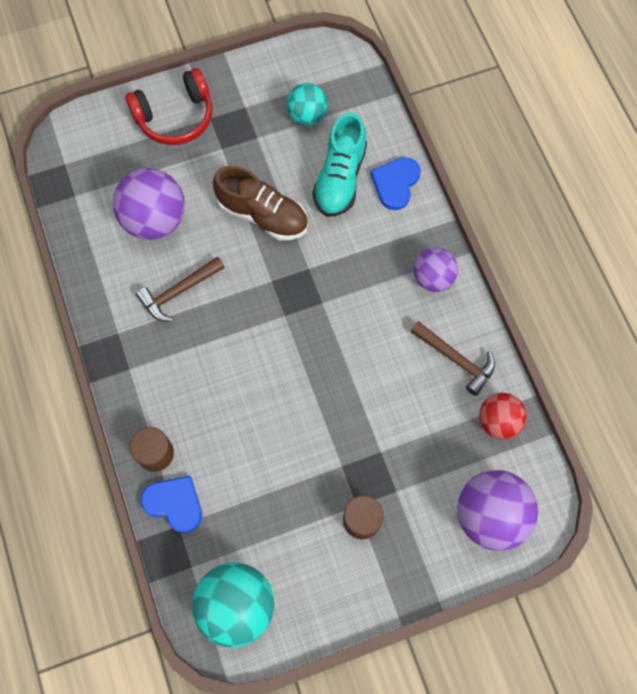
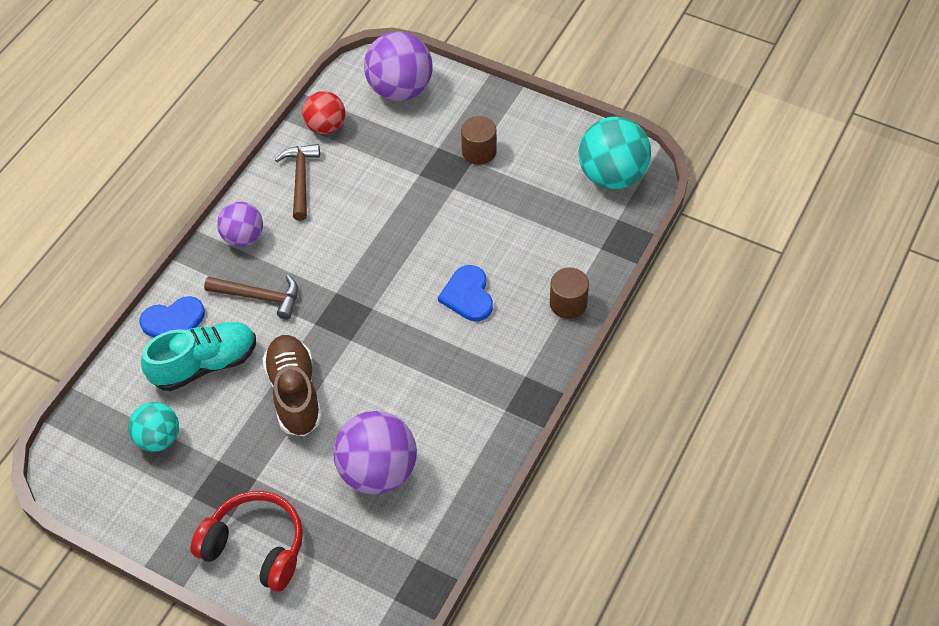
camera: 130 degrees left, 15 degrees down
(174, 503) = (589, 262): blue heart -> blue heart (468, 295)
(178, 292) = (426, 396): brown hammer -> brown hammer (260, 297)

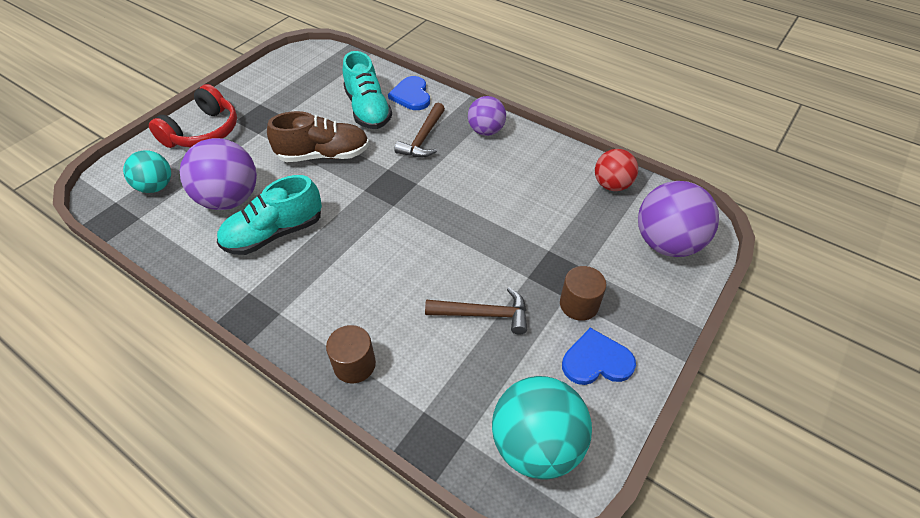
camera: 95 degrees right, 5 degrees down
(159, 438) = (314, 89): turquoise ball -> turquoise ball (156, 187)
(301, 179) = (547, 166): brown hammer -> brown hammer (484, 314)
(425, 409) = (274, 233): none -> turquoise shoe
(468, 295) = (389, 276): blue heart -> blue heart (596, 361)

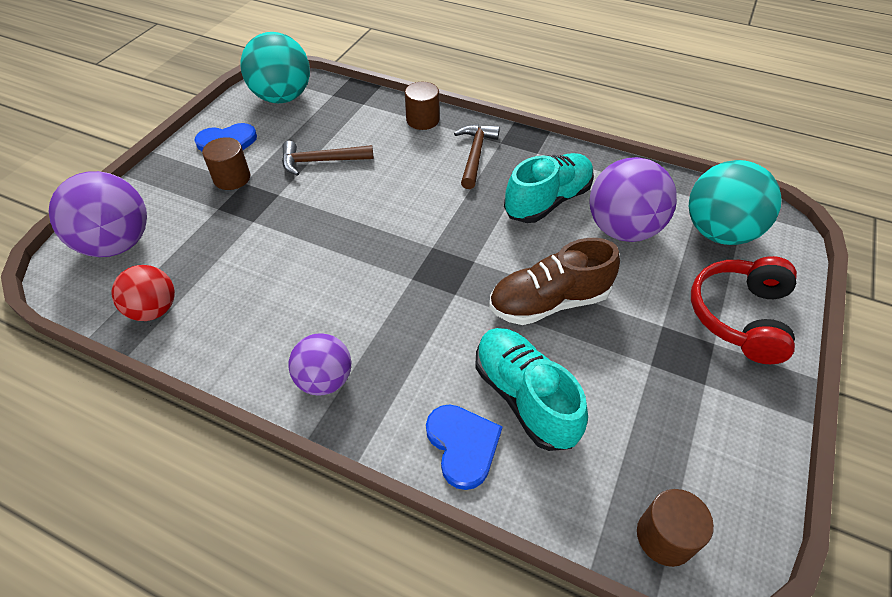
camera: 170 degrees right, 0 degrees up
(156, 187) = (718, 232): turquoise ball -> turquoise ball, size x1.62
(330, 58) = (665, 537): none -> brown cylinder
(423, 138) = (420, 350): brown hammer -> brown hammer (475, 155)

